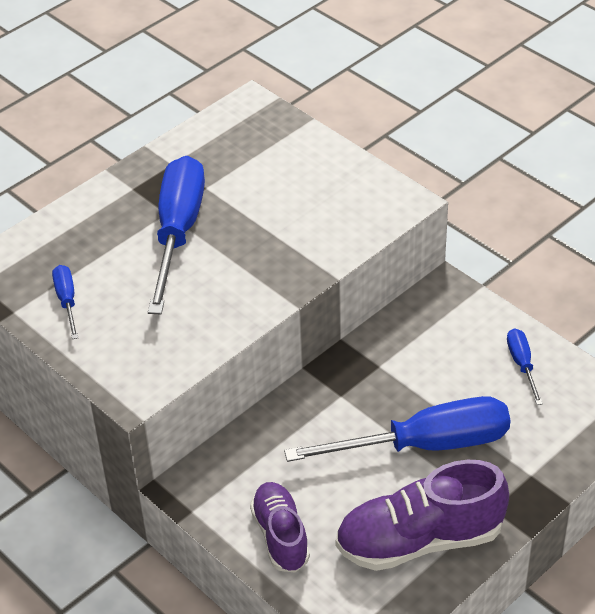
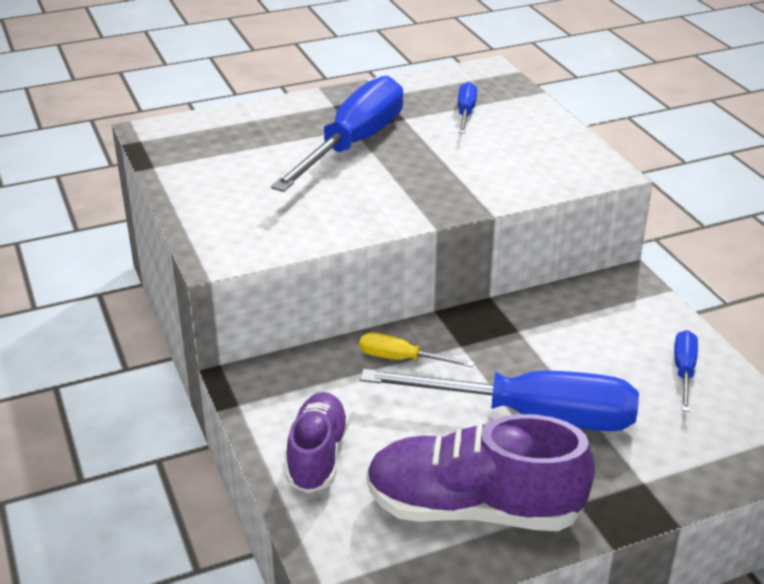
camera: 20 degrees right, 10 degrees down
(67, 301) = (209, 170): blue screwdriver -> blue screwdriver (465, 113)
(300, 424) = (402, 359): none -> yellow screwdriver

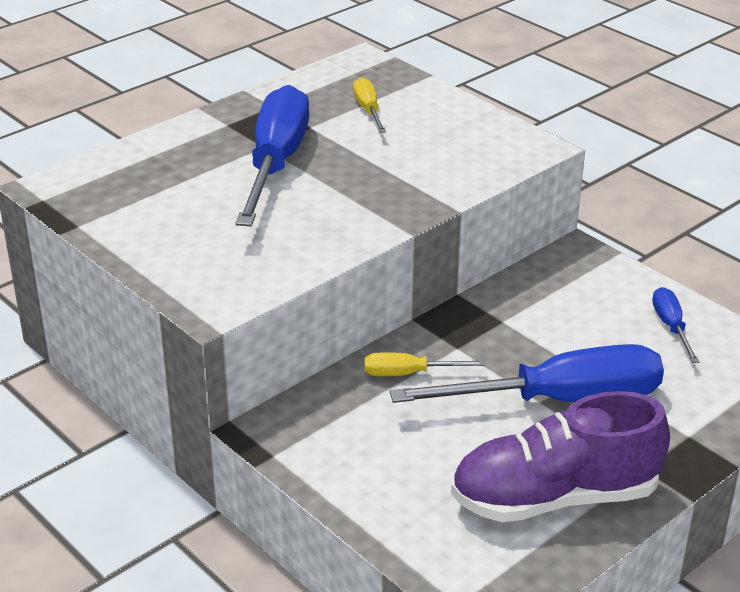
camera: 20 degrees left, 0 degrees up
(317, 456) = (382, 485): purple shoe -> none
(465, 113) = (368, 110): blue screwdriver -> yellow screwdriver

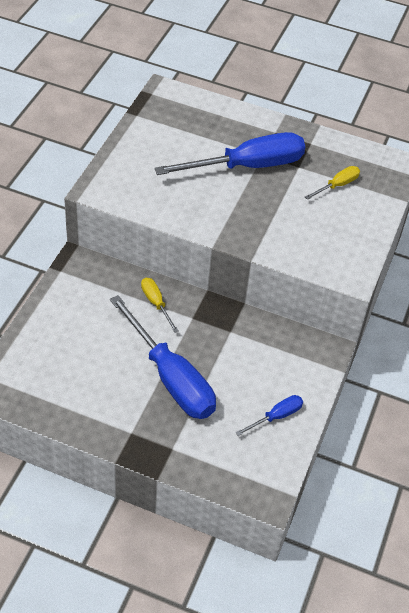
camera: 60 degrees right, 15 degrees up
(554, 497) = (86, 397): purple shoe -> none

